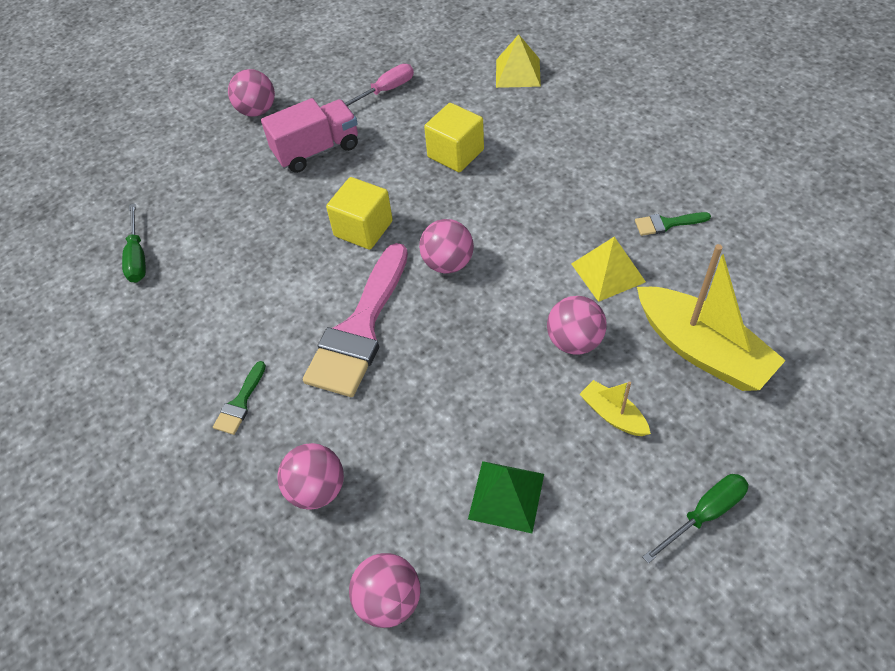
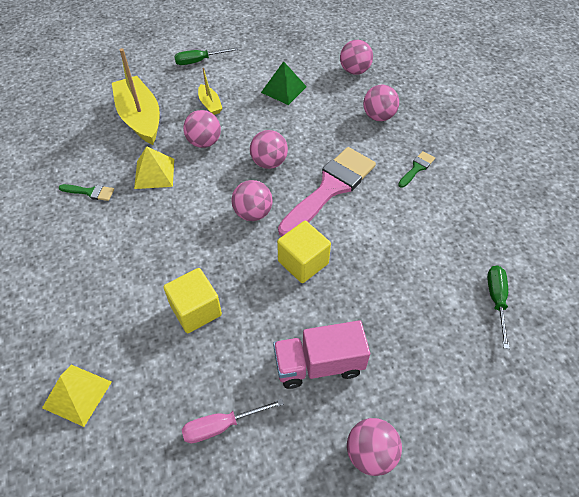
camera: 165 degrees left, 0 degrees up
(461, 340) = (269, 162): none -> pink ball

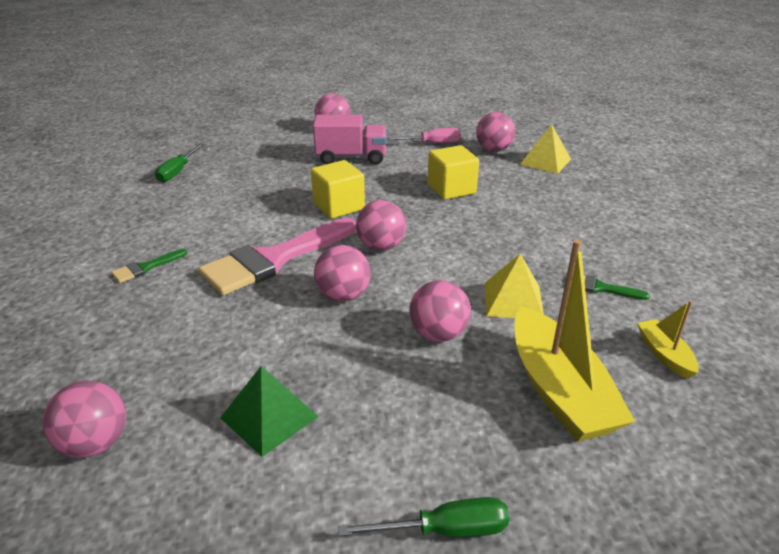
camera: 170 degrees left, 20 degrees down
(210, 104) = (424, 402): yellow boat -> yellow boat (664, 354)
(378, 116) = (133, 341): pink ball -> pink ball (493, 149)

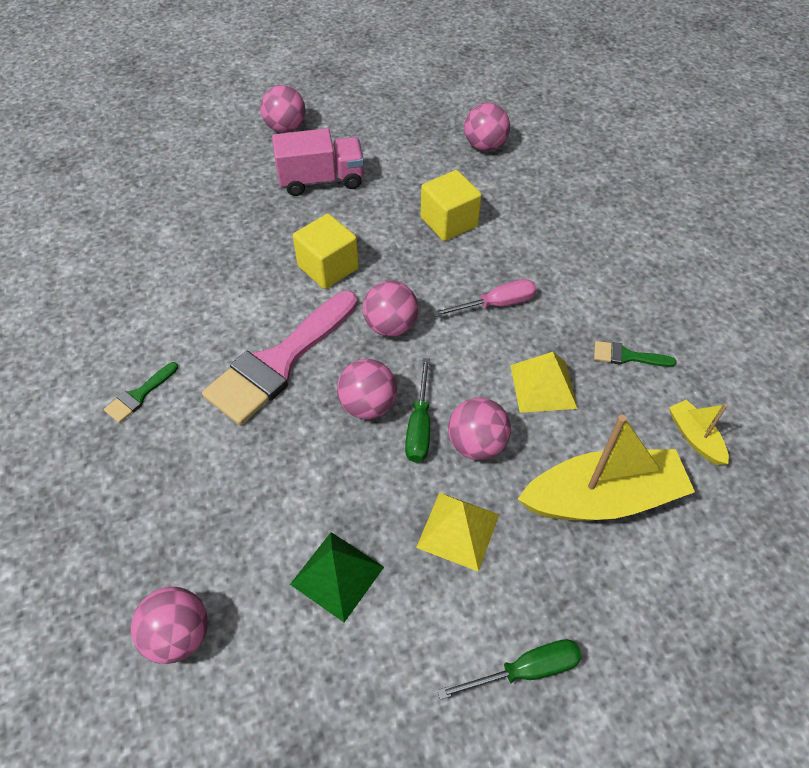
camera: 10 degrees left, 20 degrees up
(178, 171) = (118, 230): green screwdriver -> green screwdriver (419, 426)
(432, 143) = (411, 142): pink screwdriver -> pink screwdriver (496, 304)
(545, 161) = (547, 161): yellow pyramid -> yellow pyramid (458, 530)
(559, 390) = (602, 498): yellow boat -> yellow boat turned 75 degrees counterclockwise

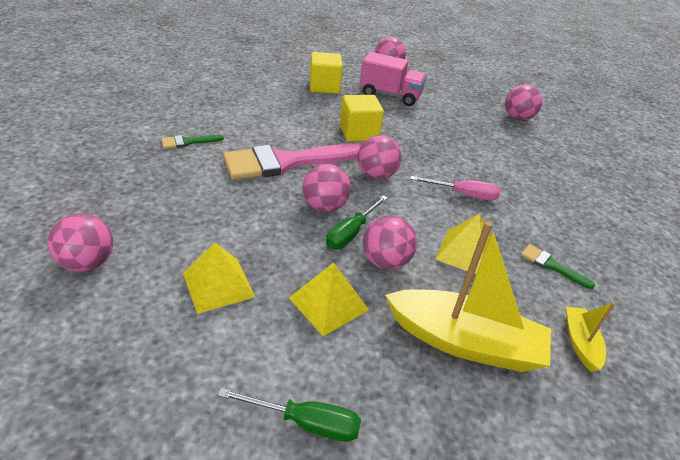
camera: 25 degrees right, 15 degrees down
(337, 575) = (218, 285): green pyramid -> yellow pyramid
(449, 222) = (461, 143): yellow cube -> yellow cube (324, 87)

